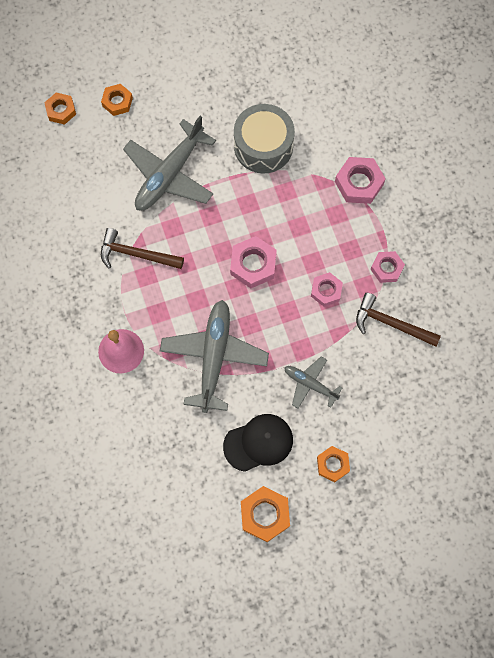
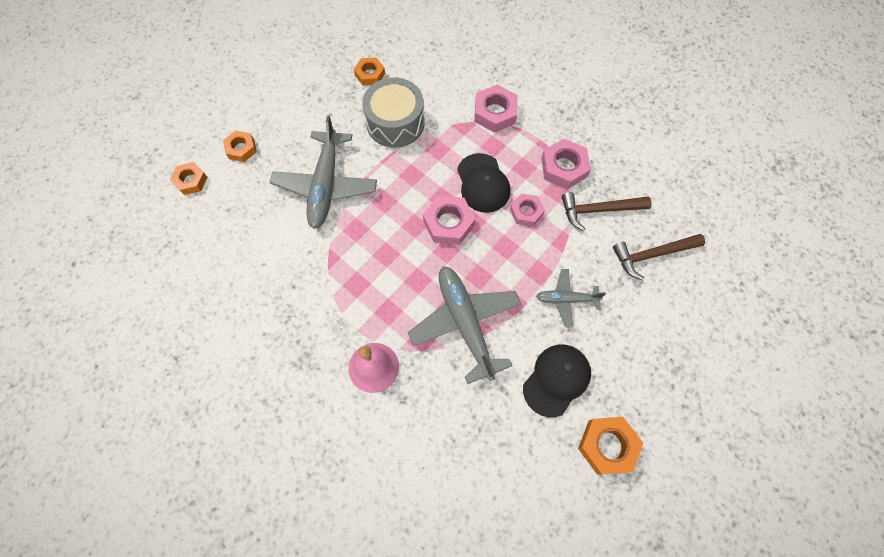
camera: 30 degrees left, 5 degrees down
(136, 254) = (335, 269): brown hammer -> brown hammer (652, 255)
(305, 244) = (483, 183): none -> black cap
(332, 464) = (635, 360): orange nut -> orange nut (370, 74)
(386, 268) = (563, 167): pink nut -> pink nut, size x1.51

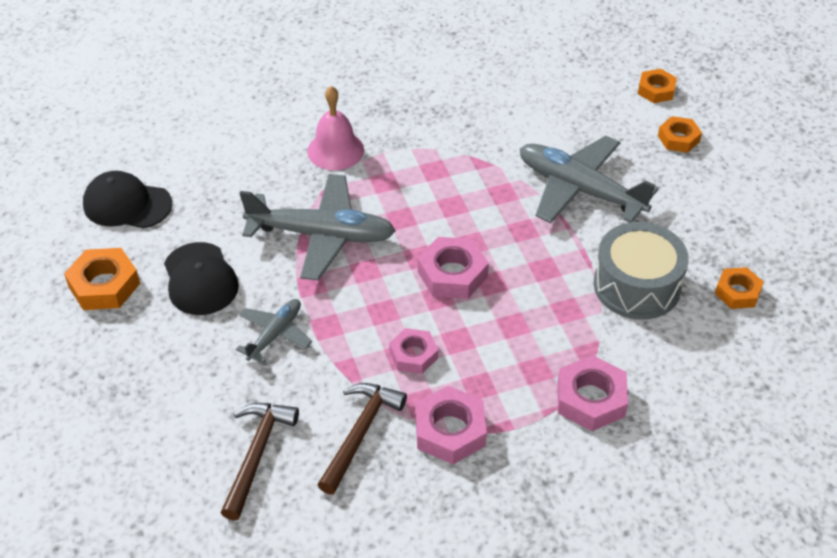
camera: 120 degrees right, 20 degrees down
(483, 183) = (485, 332): black cap -> black cap (127, 204)

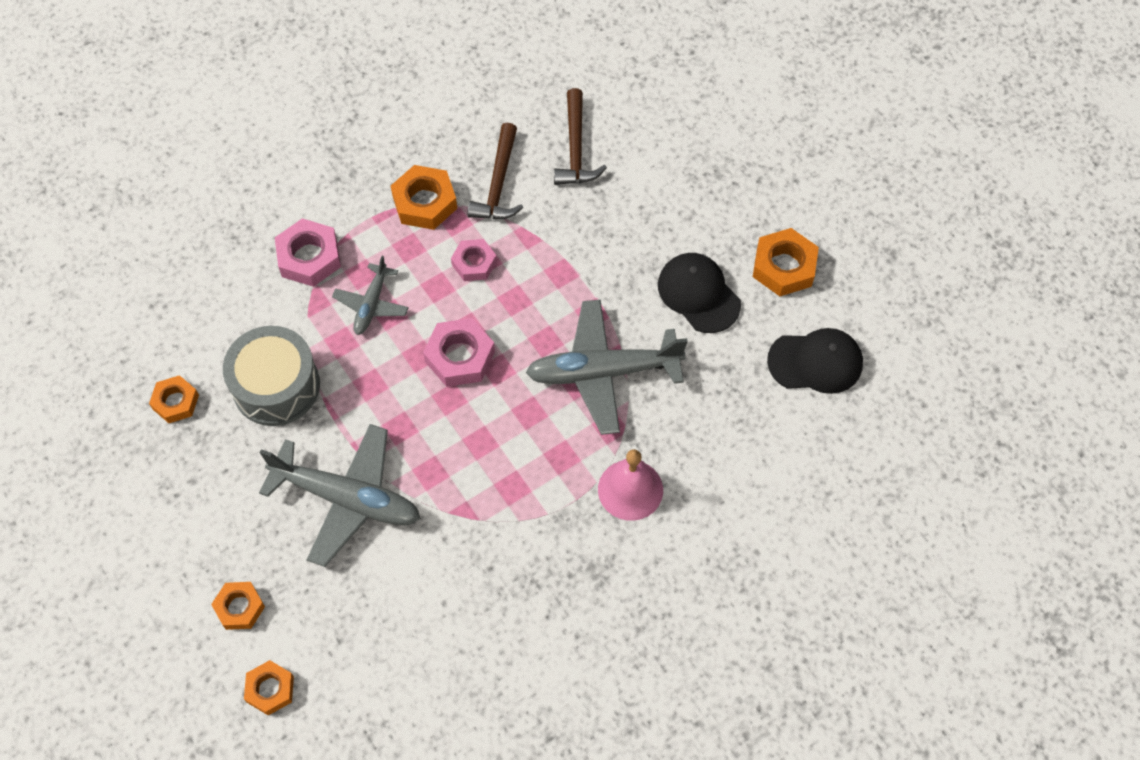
camera: 165 degrees right, 15 degrees up
(275, 334) = (604, 254): grey plane -> grey plane (371, 305)
(450, 431) = (425, 202): pink nut -> orange nut

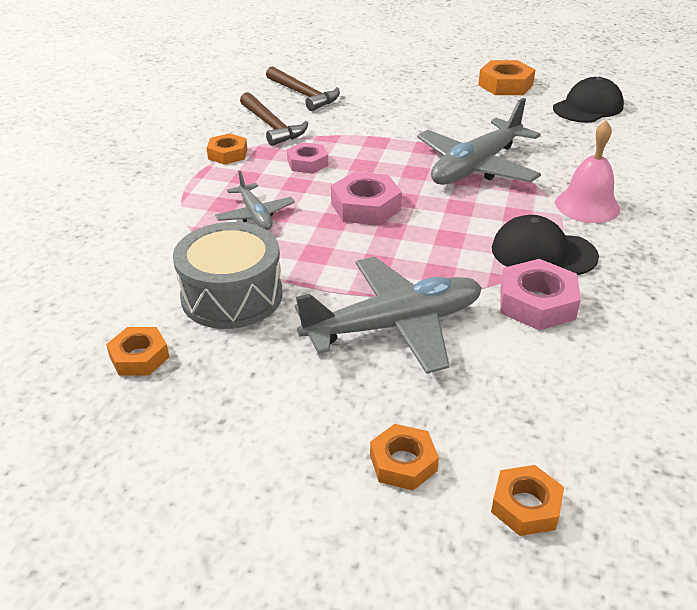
camera: 40 degrees left, 25 degrees down
(309, 257) = (166, 216): pink nut -> pink nut (537, 303)
(425, 202) = (228, 154): orange nut -> orange nut, size x0.66
(698, 294) = (477, 113): black cap -> black cap (543, 253)

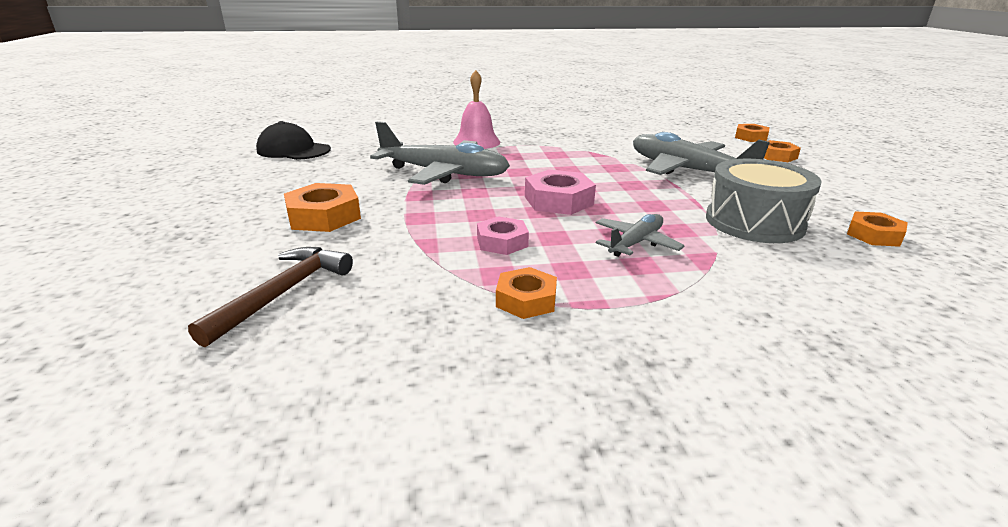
camera: 115 degrees left, 10 degrees down
(271, 126) = (415, 290): brown hammer -> none
(505, 85) = (236, 181): orange nut -> orange nut (324, 216)
(537, 303) = (607, 145): pink nut -> none
(543, 253) = (552, 147): black cap -> none

